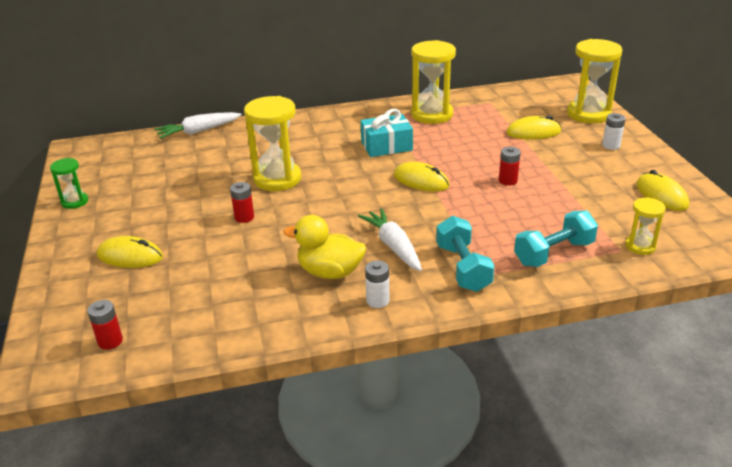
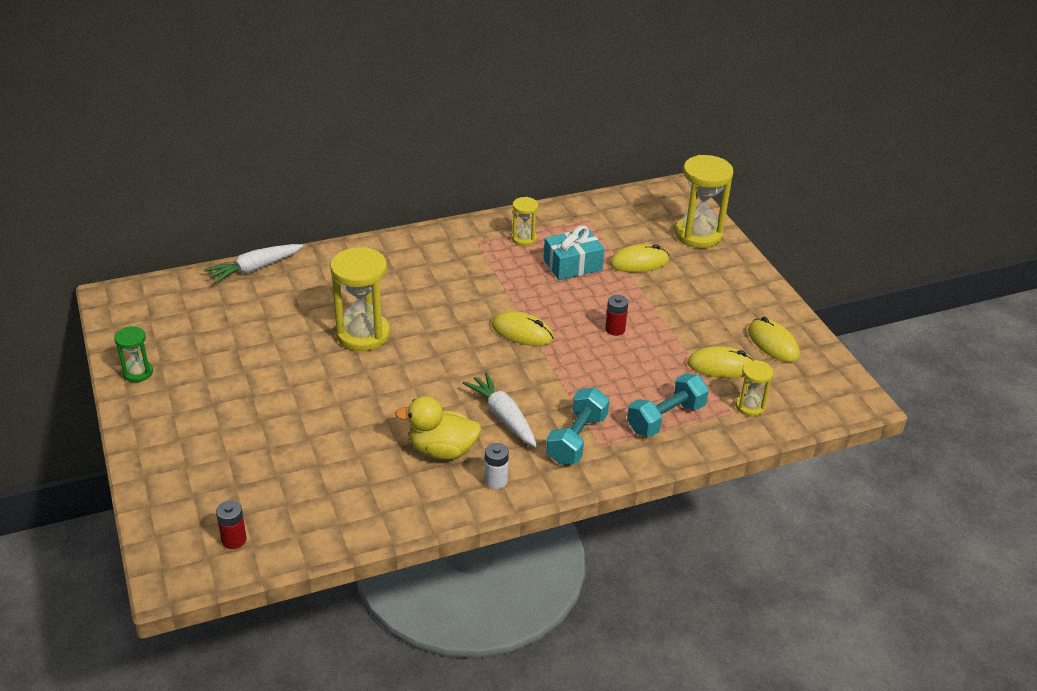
camera: 10 degrees left, 5 degrees up
(130, 256) = (224, 441): yellow mouse -> yellow mouse (721, 366)
(244, 217) = (337, 386): red battery -> none
(386, 146) = (478, 285): turquoise gift -> turquoise gift (572, 265)
(432, 114) = (524, 239): yellow hourglass -> yellow hourglass, size x0.53
(463, 268) = (576, 439): turquoise dumbbell -> turquoise dumbbell turned 45 degrees clockwise
(611, 145) = (722, 279): white battery -> none

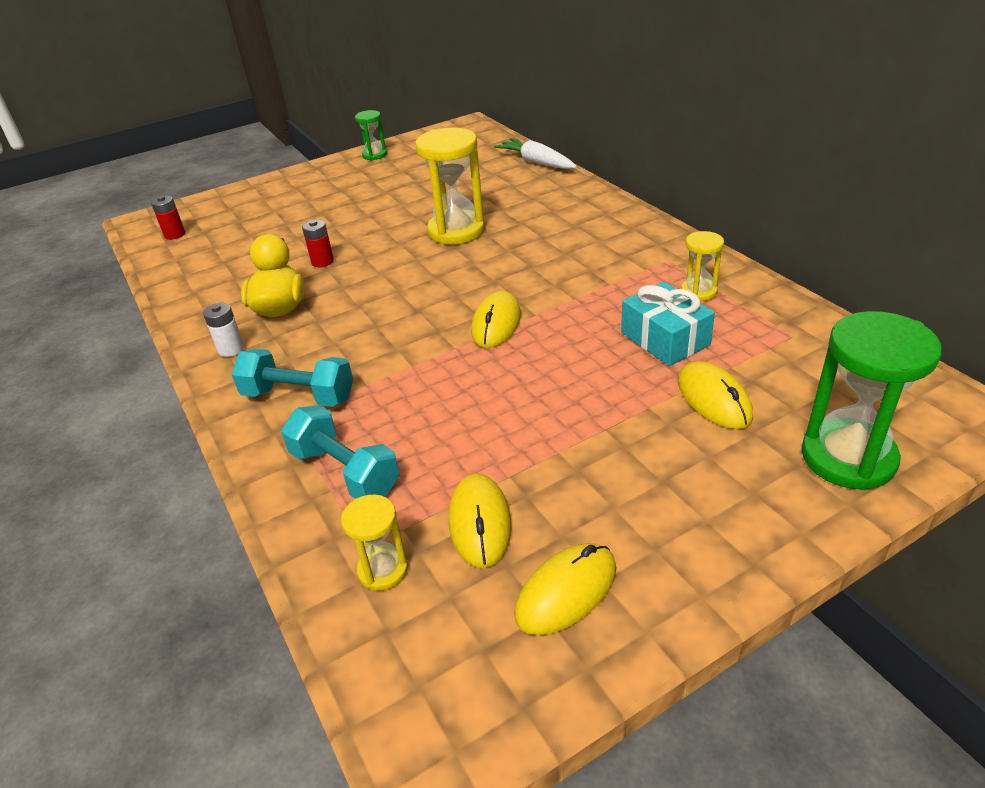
camera: 85 degrees right, 0 degrees up
(503, 417) = (336, 336): white carrot -> none
(615, 329) = (532, 397): red battery -> red battery (322, 261)
(698, 235) = (848, 457): yellow hourglass -> green hourglass

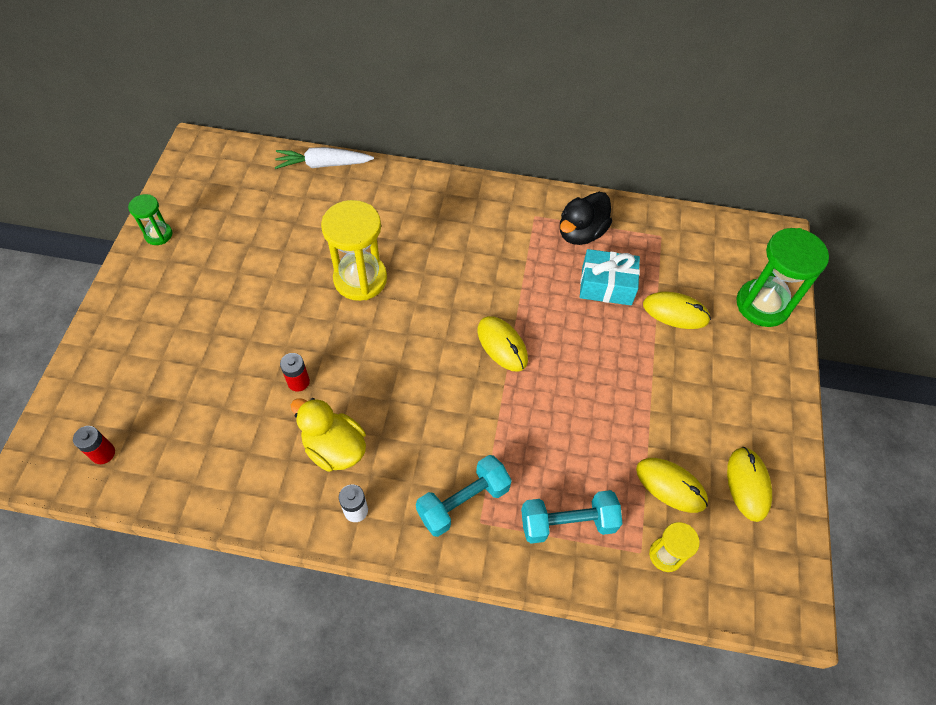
camera: 55 degrees left, 20 degrees up
(698, 291) = (581, 233): yellow hourglass -> black duck

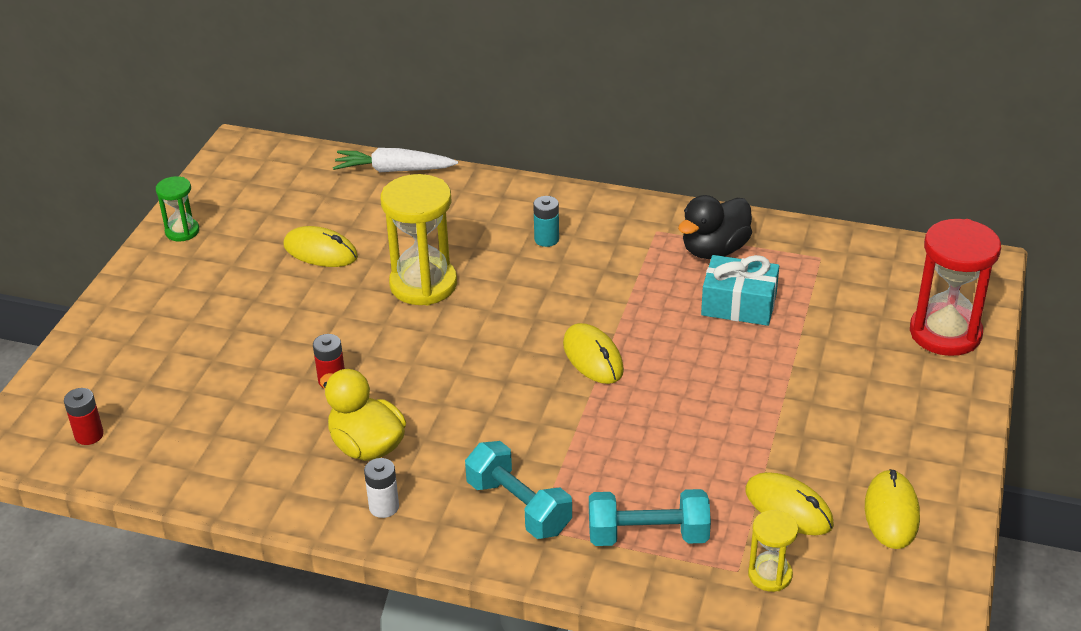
camera: 10 degrees right, 20 degrees down
(451, 228) = (546, 239): none -> turquoise battery
(463, 502) = (518, 507): turquoise dumbbell -> turquoise dumbbell turned 75 degrees clockwise
(675, 312) = (826, 335): yellow mouse -> yellow mouse (320, 251)
(762, 305) = (945, 333): green hourglass -> red hourglass

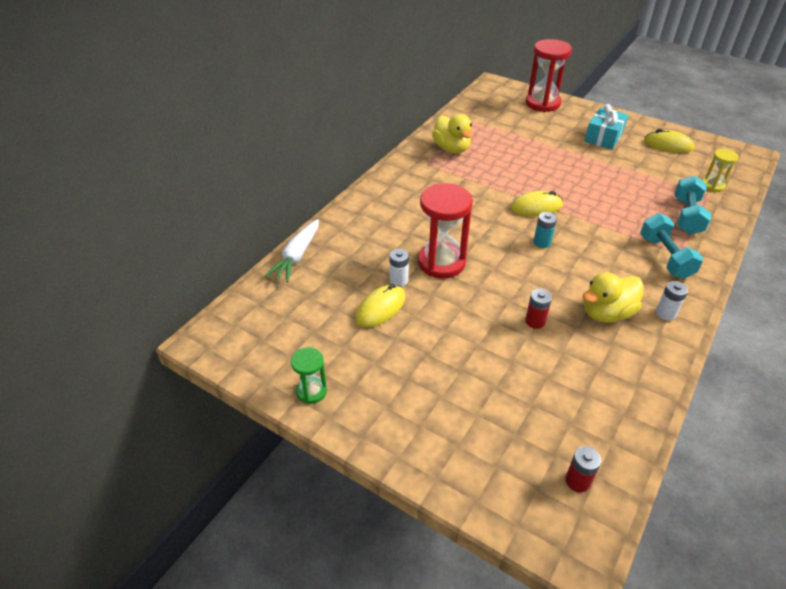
camera: 75 degrees left, 5 degrees up
(375, 256) = (398, 280): none -> white battery
(423, 284) = (441, 262): yellow hourglass -> red hourglass
(518, 507) = (665, 257): turquoise dumbbell -> turquoise dumbbell turned 75 degrees counterclockwise
(546, 239) = (414, 203): turquoise battery -> turquoise battery (542, 242)
(714, 250) = (451, 149): black duck -> yellow duck
(739, 304) = (503, 151): turquoise gift -> turquoise gift (603, 137)
(788, 508) = (665, 170): yellow mouse -> none

